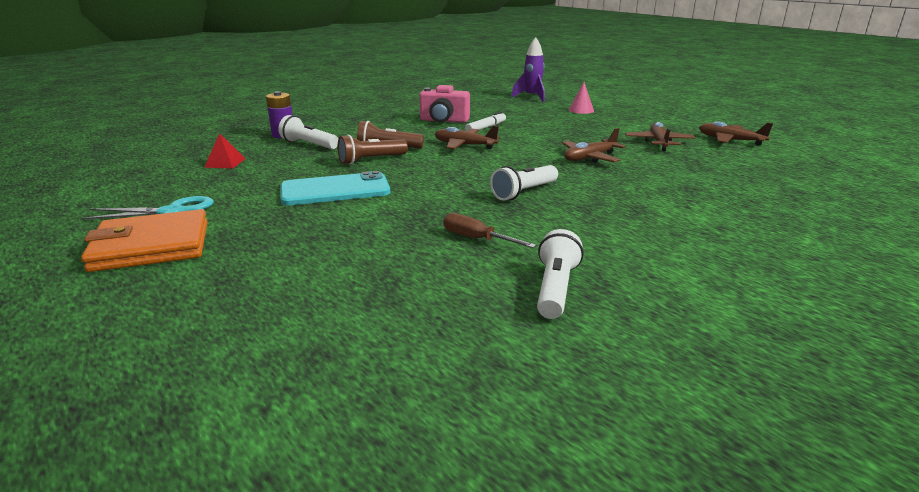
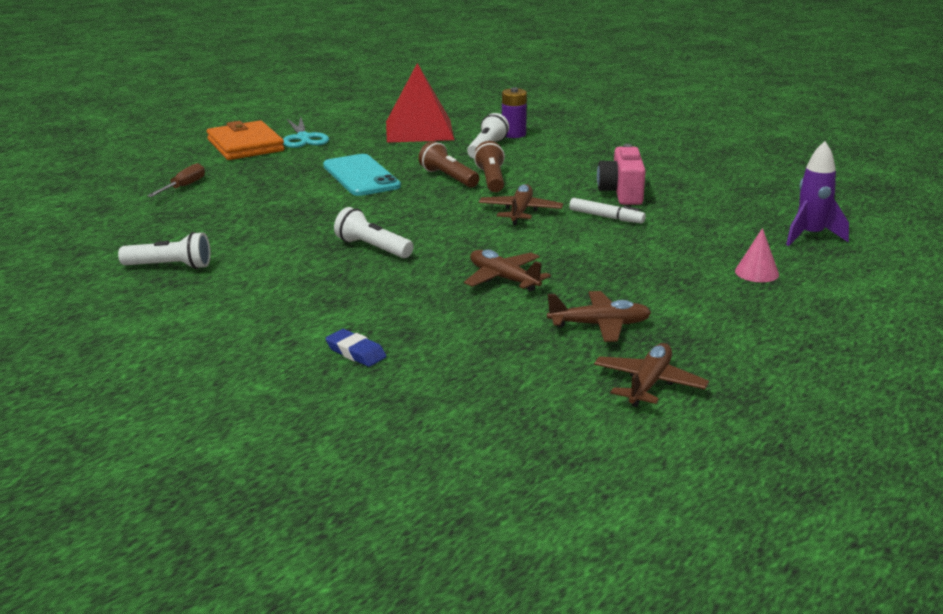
camera: 80 degrees right, 0 degrees up
(225, 163) = (419, 130): red pyramid -> red pyramid, size x2.37
(477, 239) = (259, 235): brown screwdriver -> brown screwdriver (183, 187)
(728, 205) = (356, 352): none -> blue eraser

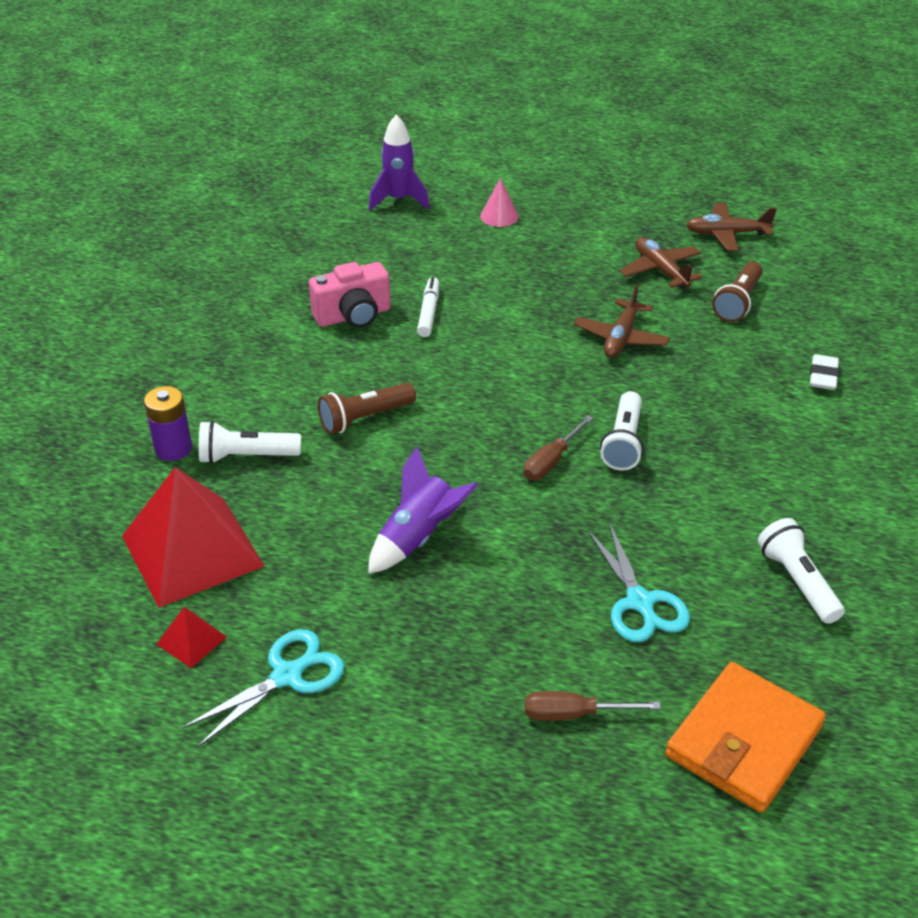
camera: 115 degrees left, 15 degrees up
(227, 218) = (640, 602): none -> turquoise scissors
(245, 145) = (358, 737): orange wallet -> orange wallet (743, 741)
(354, 125) = (191, 640): none -> red pyramid
(356, 352) = (823, 376): blue eraser -> white eraser
(361, 176) = (419, 537): turquoise phone -> purple rocket
(382, 222) = (551, 461): none -> brown screwdriver
(448, 178) = (379, 455): brown flashlight -> brown flashlight (738, 302)
(520, 212) = (452, 370): brown plane -> none

